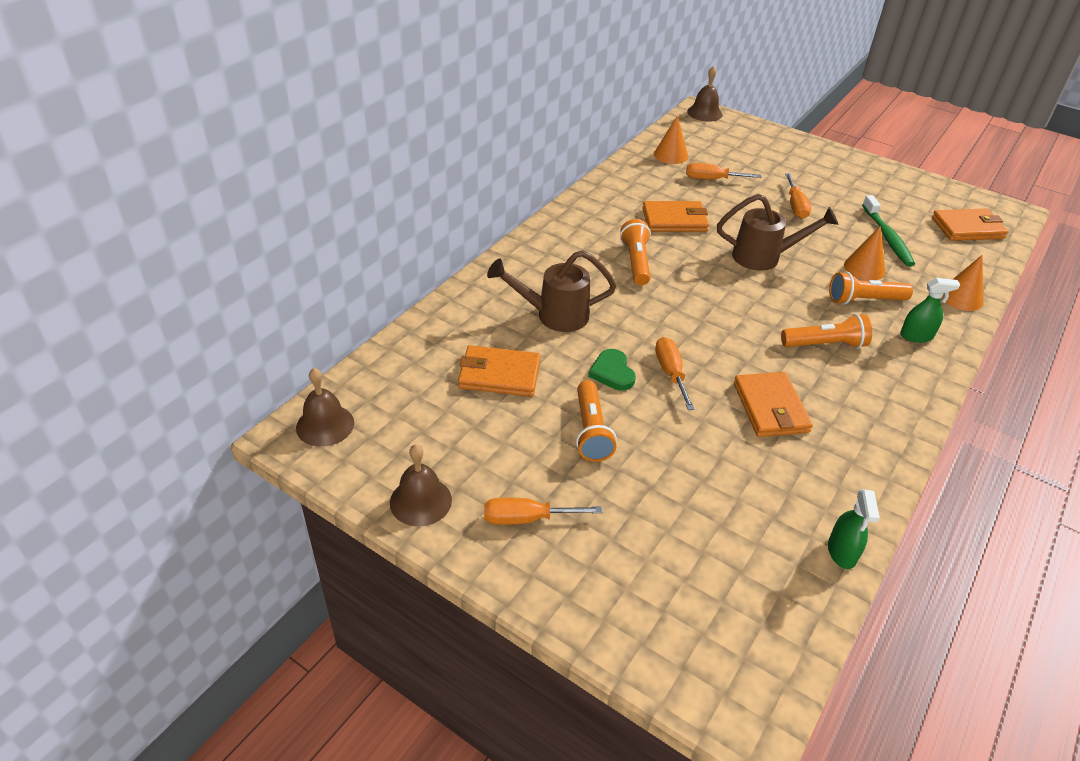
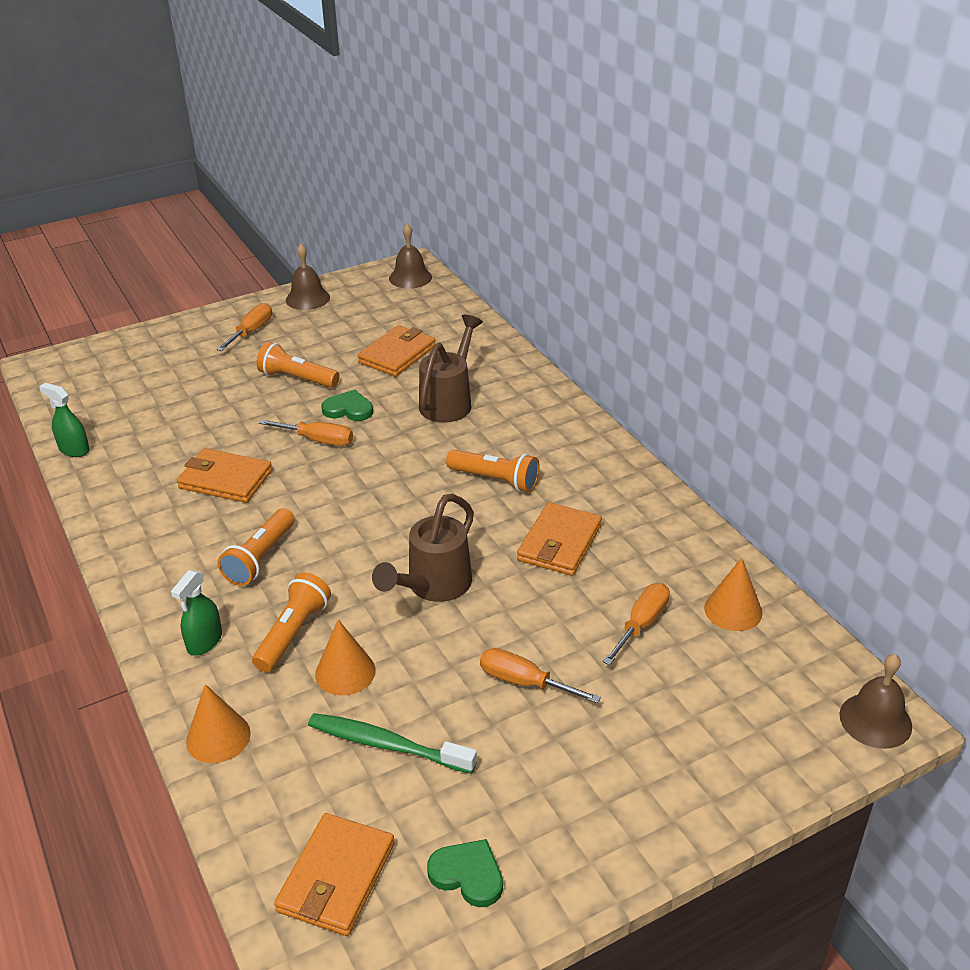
camera: 120 degrees right, 5 degrees down
(916, 194) = (468, 875): none -> green heart

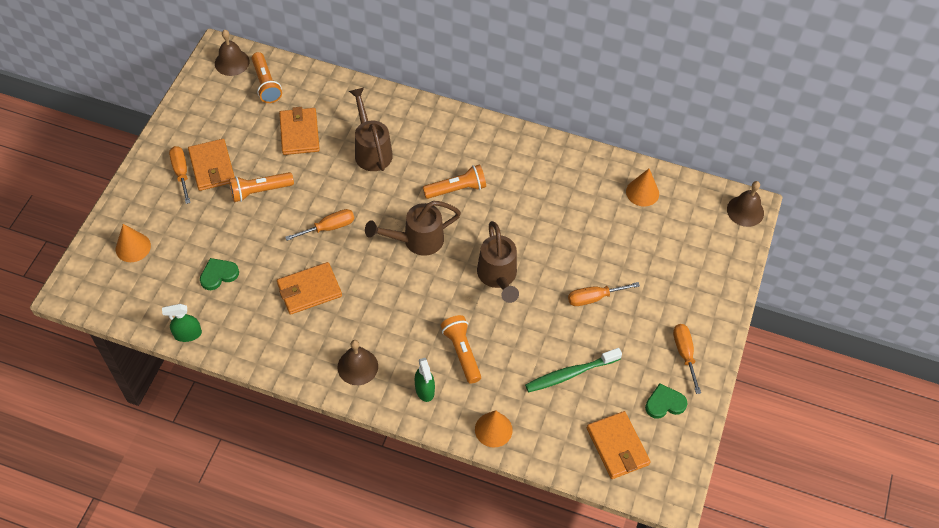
camera: 45 degrees left, 20 degrees up
(260, 558) = (392, 324): orange flashlight -> orange flashlight (266, 84)
(307, 298) = (184, 122): brown bell -> brown bell (357, 366)
(345, 672) = (511, 353): orange cone -> orange cone (133, 247)
(348, 409) = (320, 194): green heart -> green heart (218, 275)
(389, 500) = (416, 241): none -> brown watering can
(559, 543) = (529, 208): orange wallet -> orange wallet (212, 167)
(642, 624) = (612, 229): orange screwdriver -> orange screwdriver (684, 354)

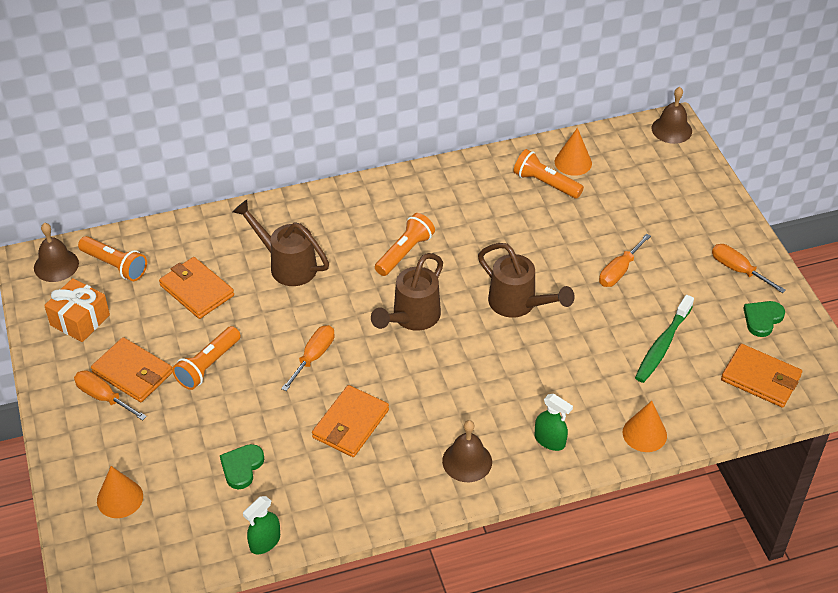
camera: 35 degrees left, 10 degrees down
(213, 110) = (80, 320): none -> orange gift
(462, 352) = (551, 387): orange flashlight -> orange flashlight (545, 183)

